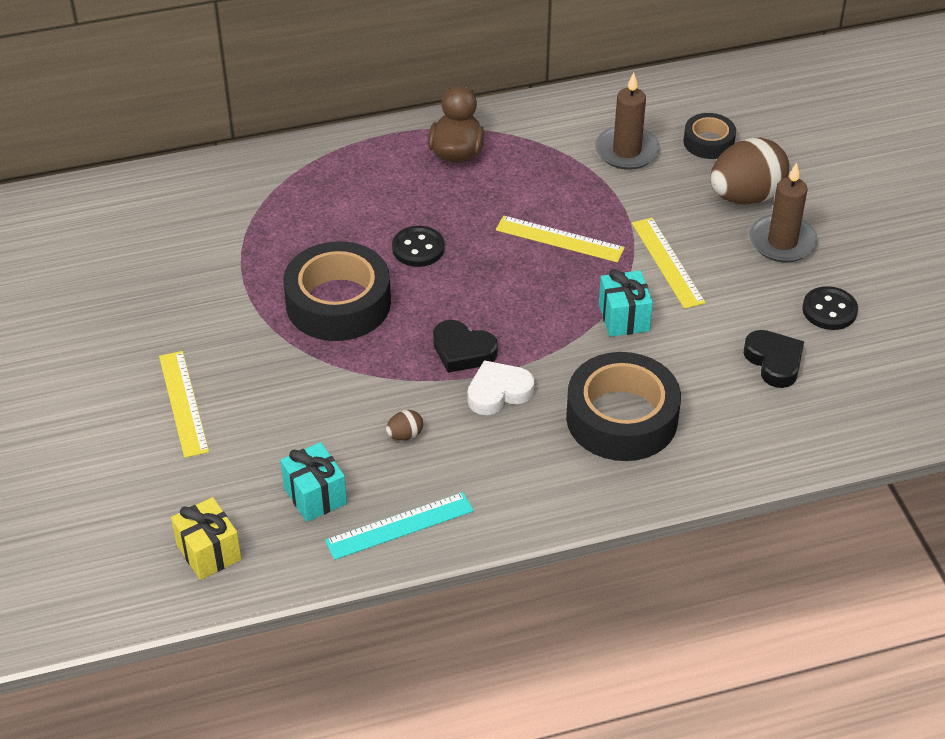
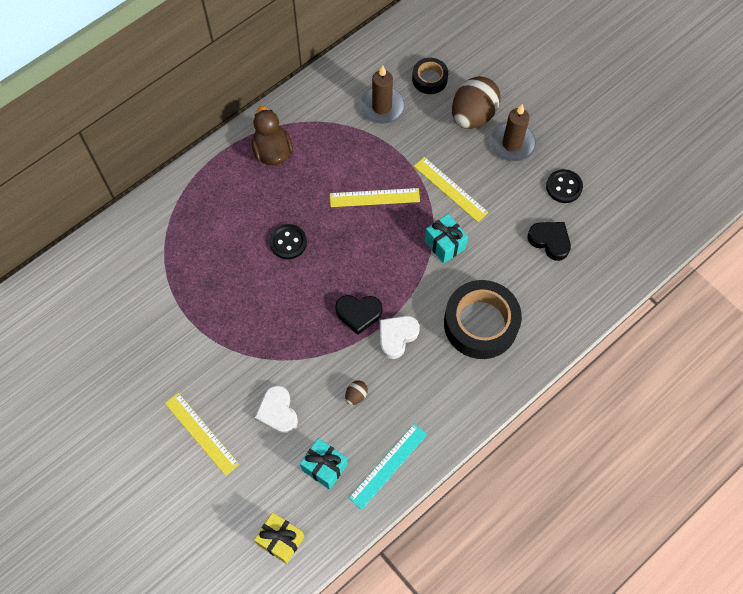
camera: 25 degrees left, 20 degrees up
(292, 416) = (277, 412): none -> white heart
(338, 303) = (259, 309): black tape -> none

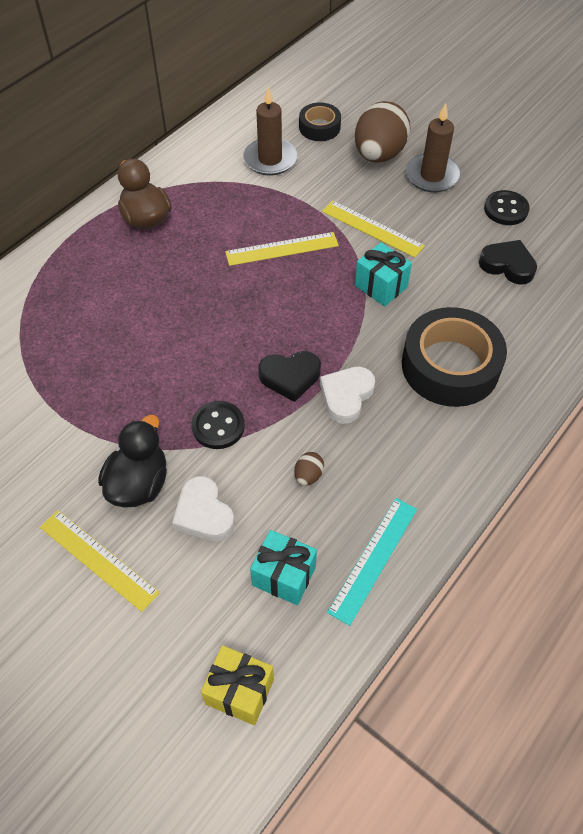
camera: 10 degrees left, 10 degrees down
(236, 381) = (139, 484): none -> black duck
(288, 242) = (182, 310): black button -> black button (218, 426)

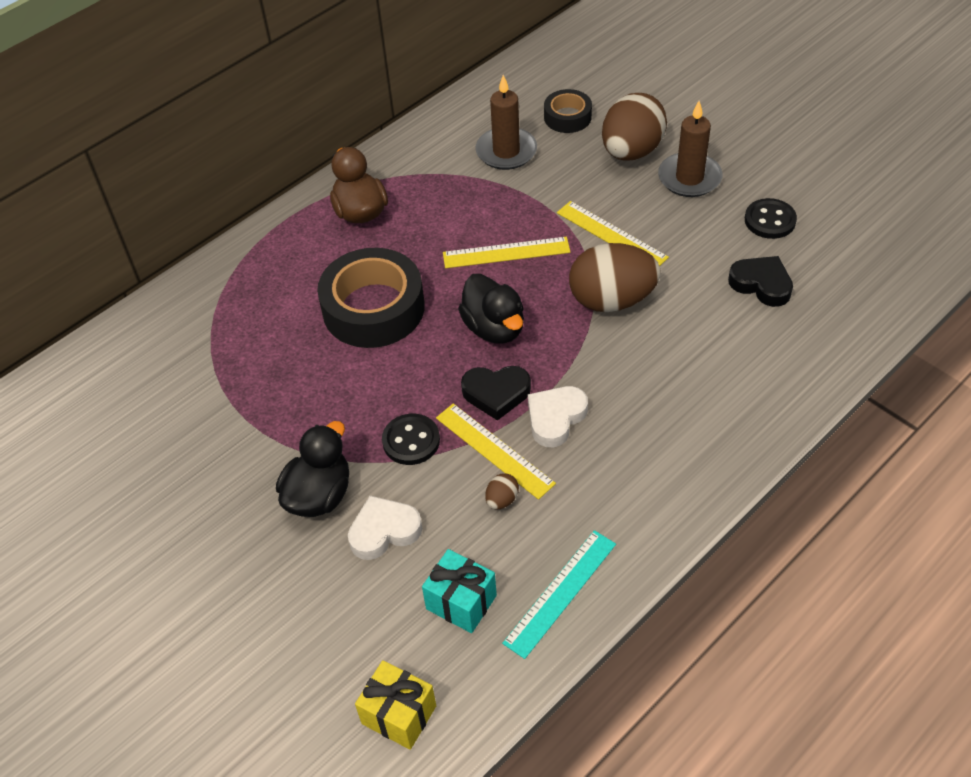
camera: 10 degrees right, 5 degrees down
(98, 559) = (268, 569): yellow ruler -> yellow ruler (494, 450)
(203, 513) = (384, 531): white heart -> white heart turned 90 degrees clockwise
(280, 317) = (494, 328): none -> black duck
(381, 286) = (612, 300): turquoise gift -> brown egg
(450, 366) = (677, 392): black tape -> black tape (373, 308)

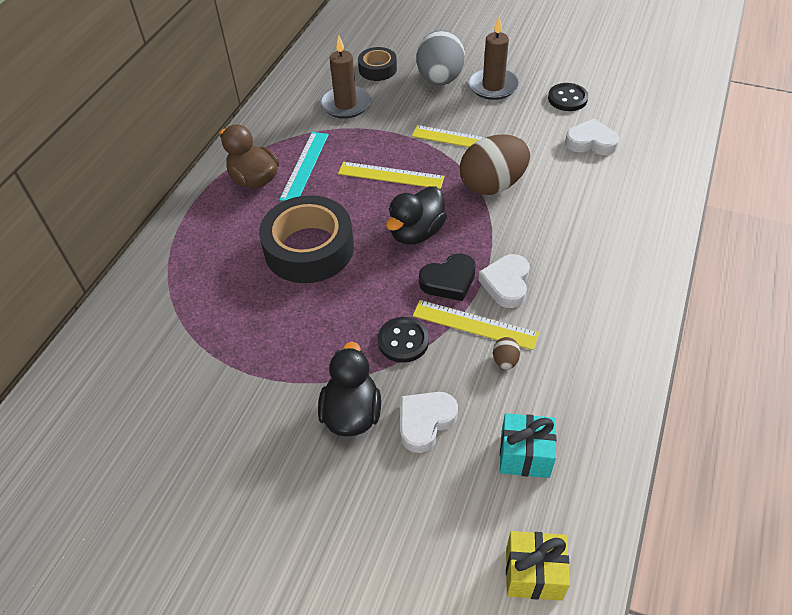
camera: 25 degrees left, 0 degrees up
(494, 328) = (416, 233): black duck -> black duck turned 90 degrees clockwise
(506, 252) = (391, 175): yellow ruler -> yellow ruler turned 45 degrees clockwise
(560, 592) = (597, 416): turquoise ruler -> turquoise ruler (304, 166)
(631, 151) = (440, 80): brown egg -> grey egg
(761, 284) = (591, 142): black heart -> white heart

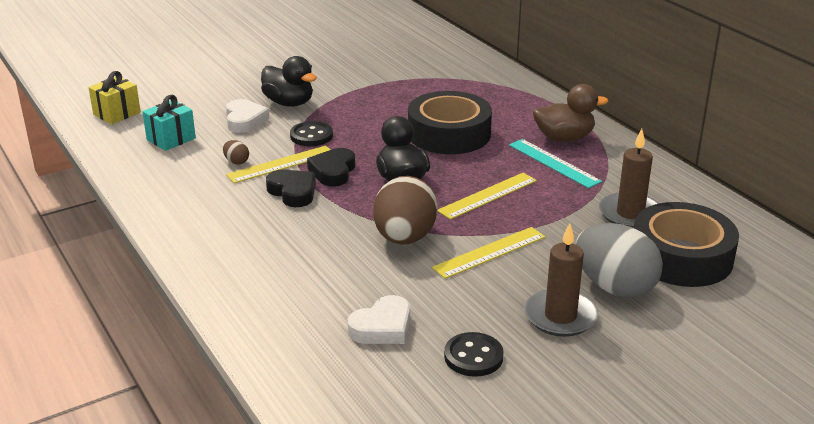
camera: 125 degrees right, 20 degrees down
(377, 69) = (681, 257): black tape -> black tape, size x1.88
(506, 284) = (293, 192): white heart -> black heart

